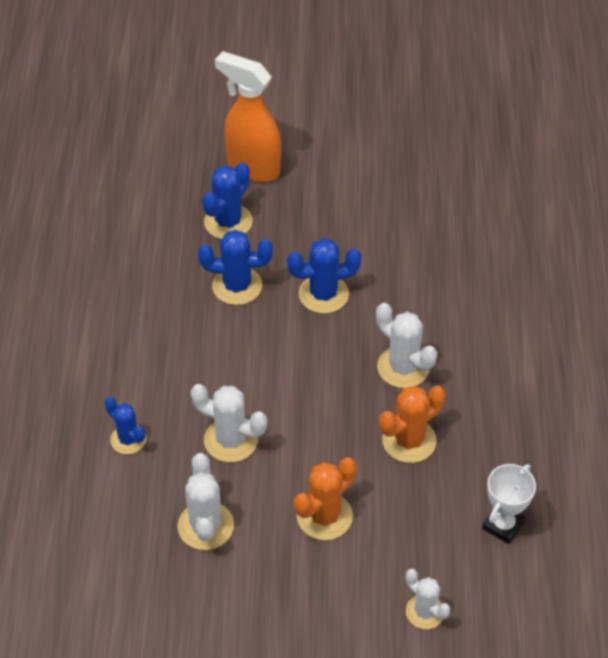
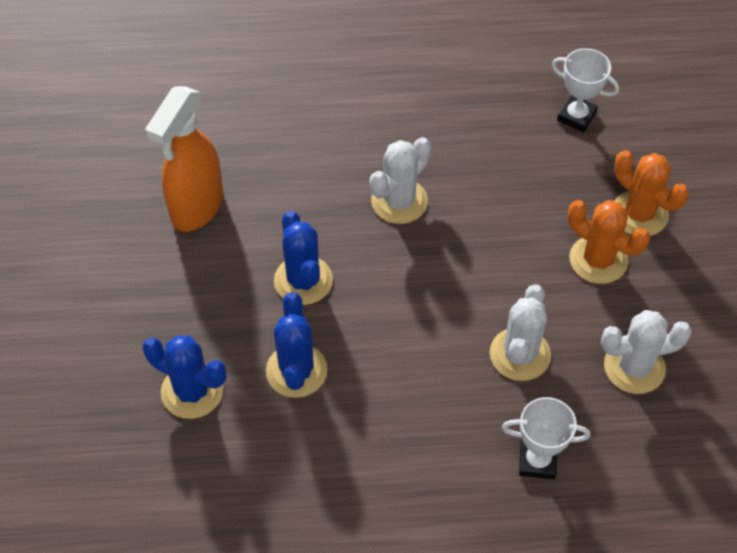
camera: 95 degrees left, 5 degrees up
(128, 439) = (537, 461): blue cactus -> white trophy
(252, 167) = (97, 373): orange spray bottle -> orange spray bottle (196, 208)
(409, 440) = (492, 192): orange cactus -> orange cactus (639, 214)
(425, 612) = (684, 173): white cactus -> none

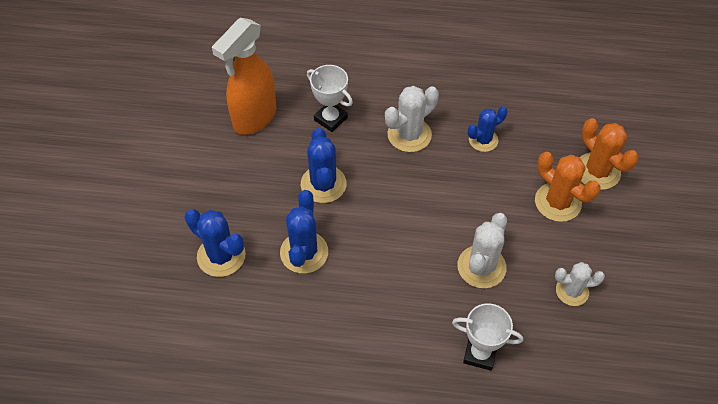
camera: 10 degrees right, 0 degrees up
(493, 195) = (483, 140): none -> blue cactus
(576, 116) = (560, 89): white trophy -> white trophy (330, 119)
(634, 367) = (572, 291): white cactus -> white cactus, size x0.67

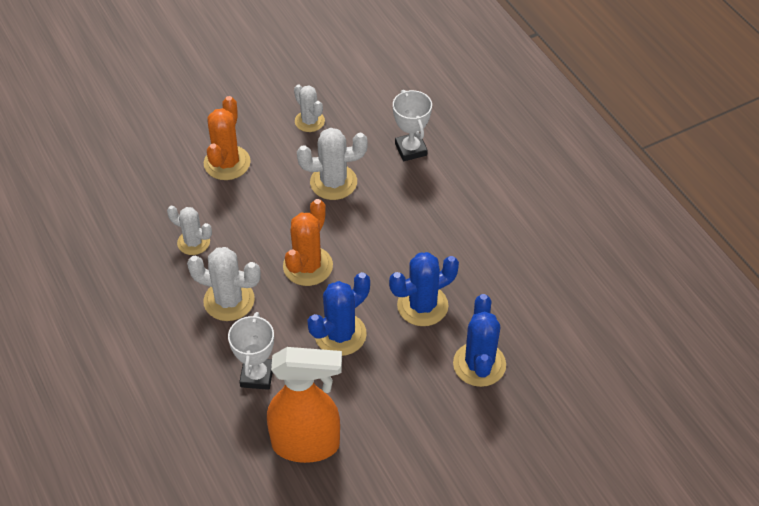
camera: 125 degrees left, 5 degrees down
(483, 140) = (193, 242): blue cactus -> white cactus
(597, 171) = (171, 151): orange cactus -> orange cactus (308, 266)

